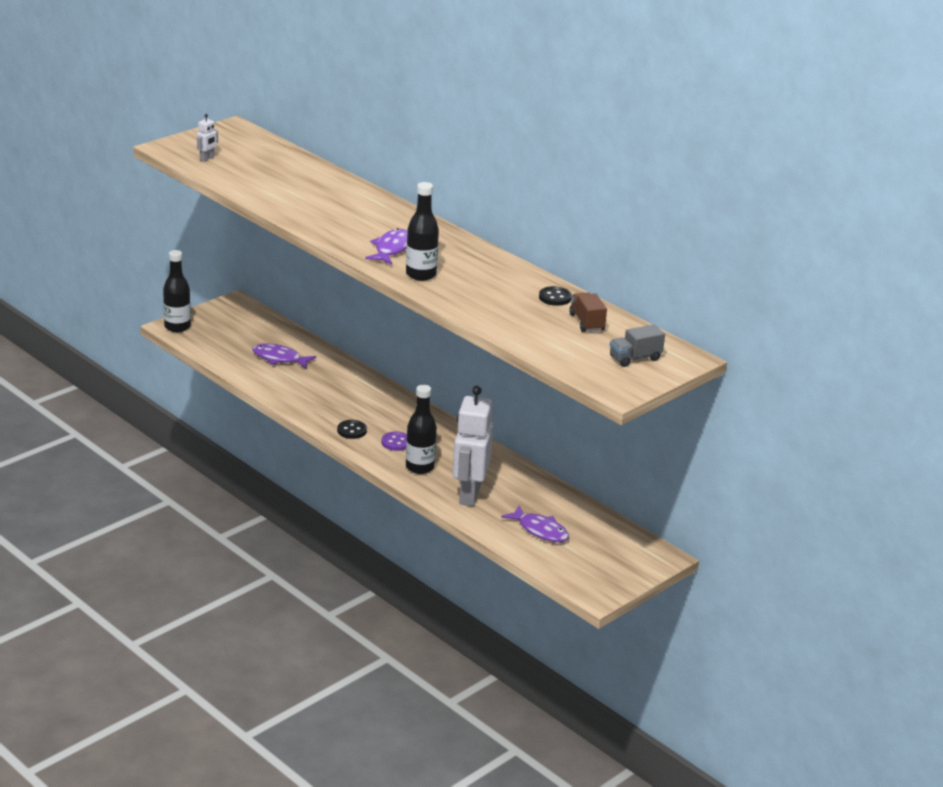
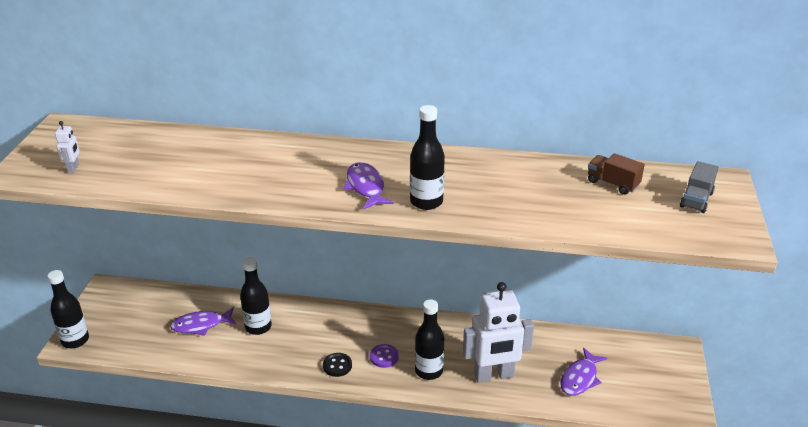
camera: 35 degrees left, 5 degrees up
(321, 379) = (258, 327): none -> black bottle
(469, 494) = (494, 375): white robot -> white robot turned 75 degrees counterclockwise
(540, 530) = (580, 378): purple fish -> purple fish turned 120 degrees clockwise
(555, 297) = (555, 172): black button -> none

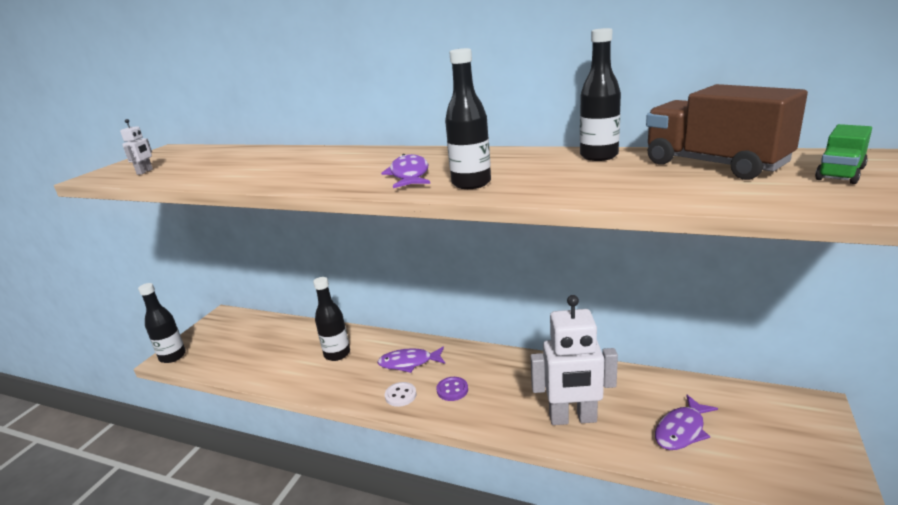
camera: 15 degrees right, 10 degrees down
(201, 325) = (286, 349): purple fish -> purple fish (409, 363)
(337, 366) = (400, 395): black button -> white button
(429, 371) = (498, 408): black bottle -> black bottle (599, 156)
(612, 184) = (714, 164): brown truck -> brown truck, size x1.98
(696, 200) = (840, 174): grey truck -> green truck

